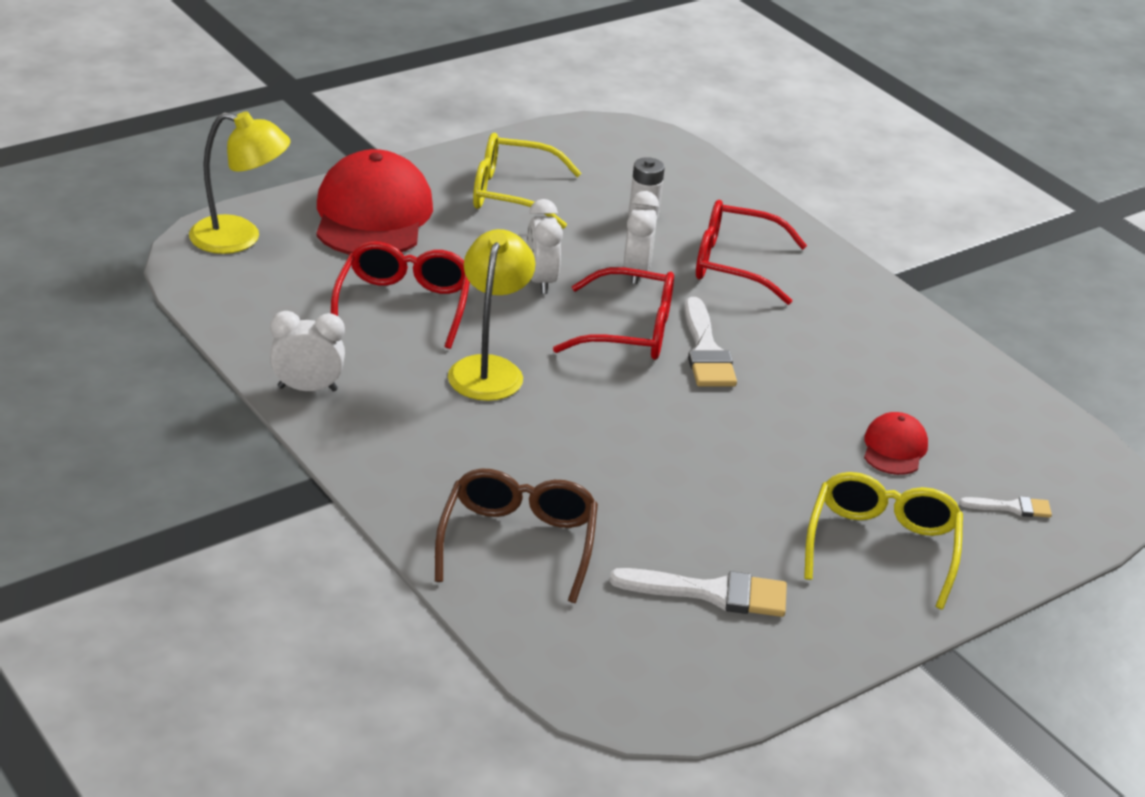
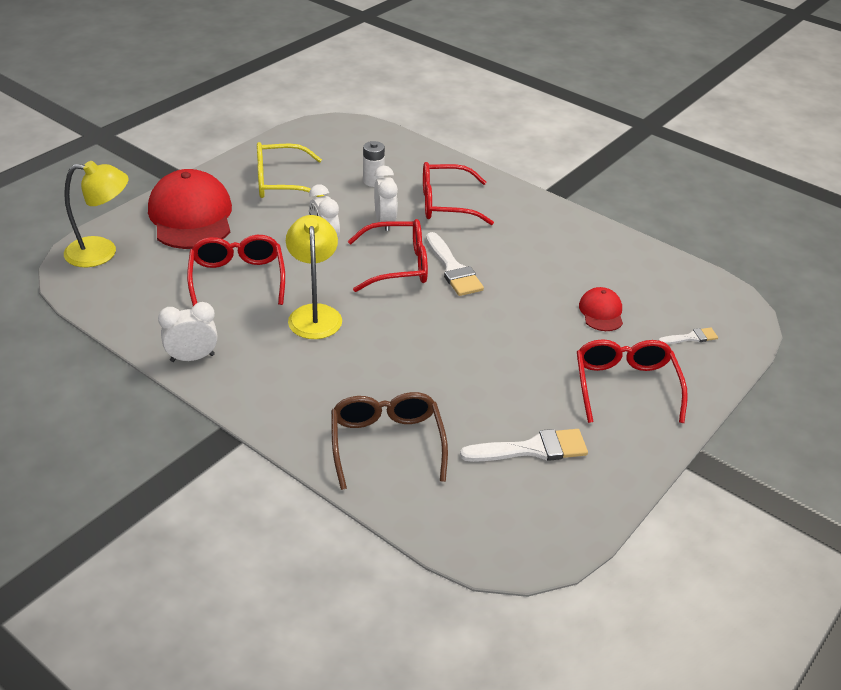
camera: 15 degrees left, 5 degrees up
(882, 546) = (625, 386): yellow glasses -> red glasses

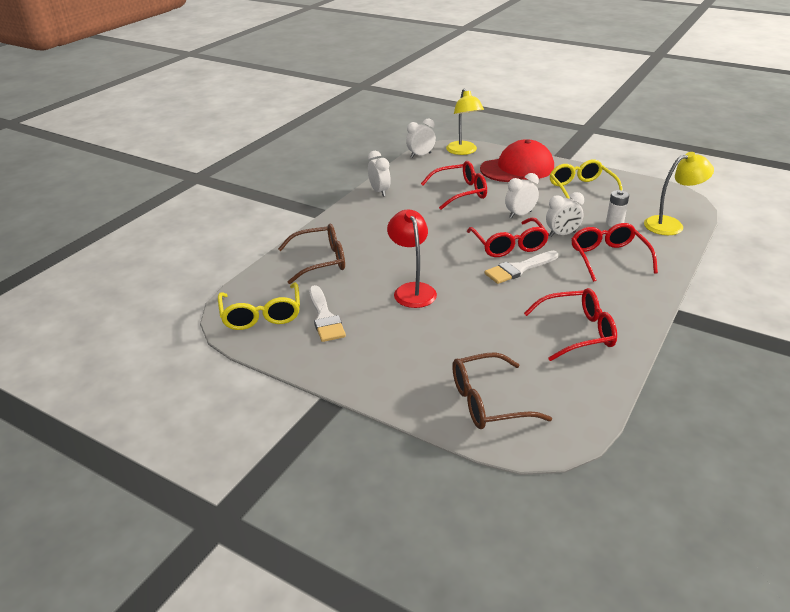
camera: 85 degrees right, 5 degrees down
(86, 297) = (420, 155): none -> white clock
(314, 314) = (436, 222): yellow lamp -> yellow lamp (671, 225)
(482, 361) = (412, 290): none -> red lamp
(519, 517) = (261, 315): none -> yellow glasses
(601, 312) = (500, 346): red cap -> none
(625, 386) = (406, 361): red glasses -> red glasses (578, 332)
(691, 337) = (487, 402): white brush -> brown glasses

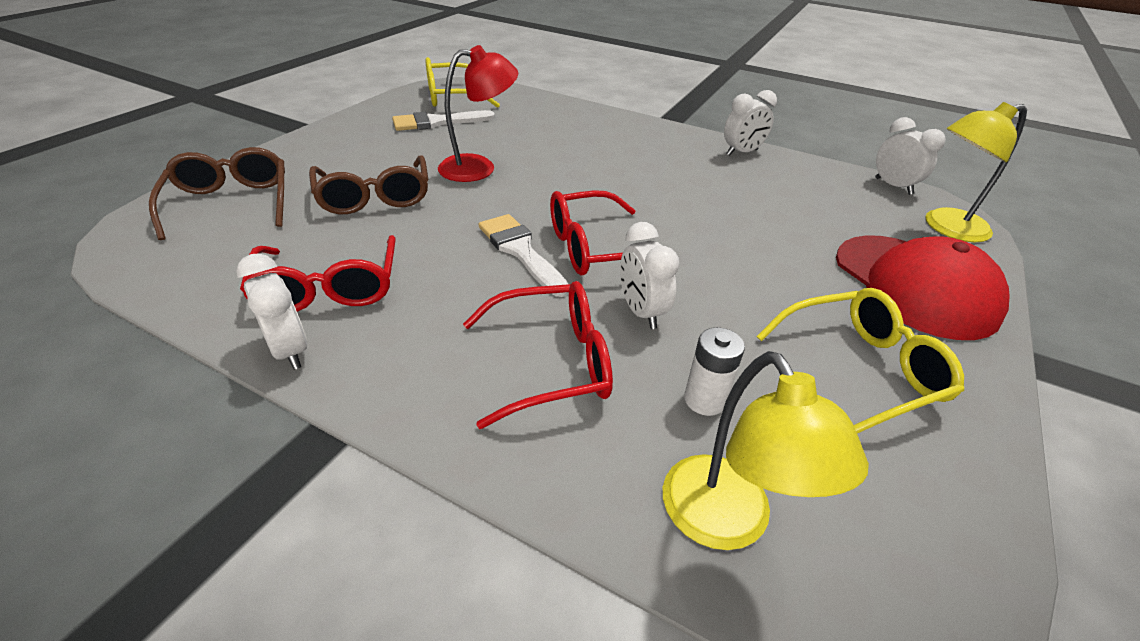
camera: 85 degrees right, 5 degrees up
(321, 261) = (552, 119): brown glasses -> brown glasses (374, 197)
(460, 192) = (771, 215): red glasses -> none
(520, 215) = (708, 269): white clock -> white clock (290, 350)

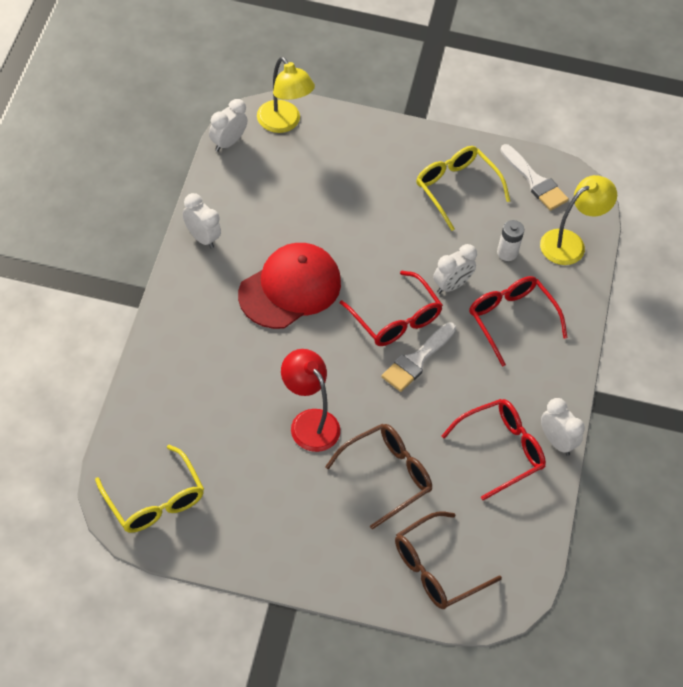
camera: 110 degrees left, 15 degrees up
(290, 350) = (556, 442): white clock -> white clock turned 105 degrees clockwise
(437, 122) = (228, 488): white brush -> white brush (535, 181)
(914, 285) = (365, 153): red cap -> red cap (290, 288)

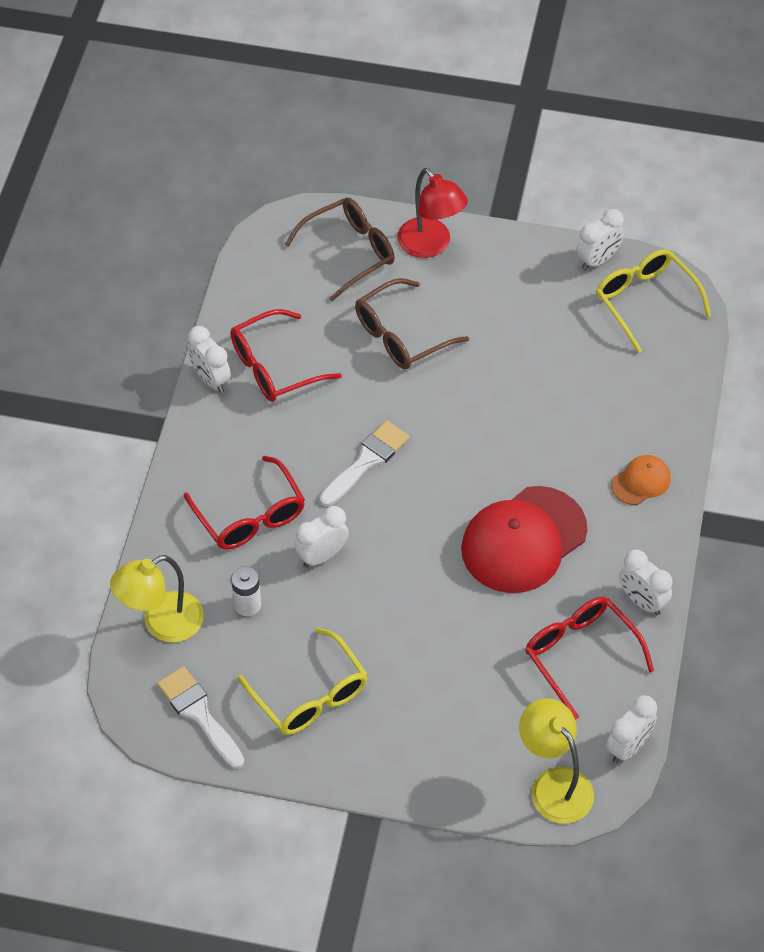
camera: 175 degrees left, 0 degrees up
(187, 330) = (641, 481): none -> orange cap
(193, 548) = (597, 260): none -> white clock
(309, 422) = (489, 386): red lamp -> red lamp (430, 245)
(395, 319) = (392, 508): red glasses -> red glasses (580, 654)

